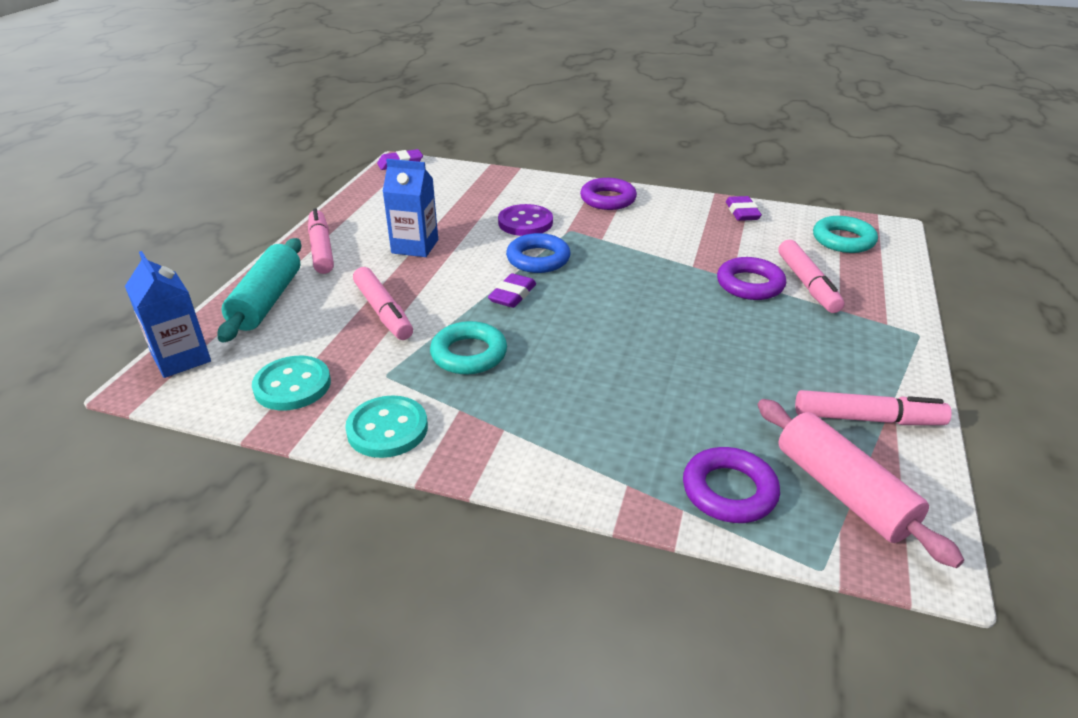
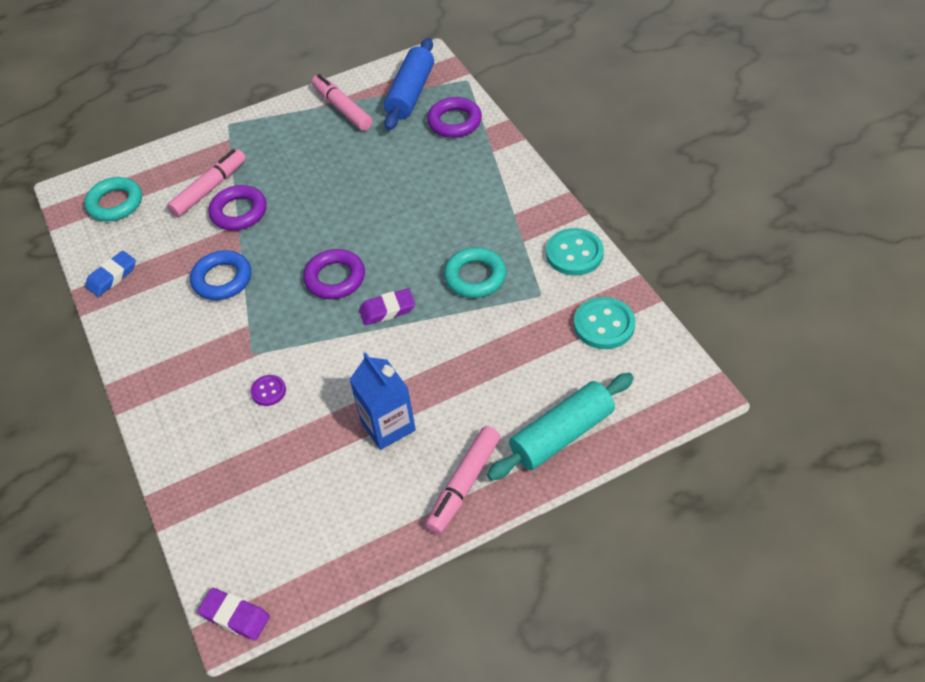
camera: 130 degrees left, 15 degrees up
(181, 358) = (663, 406): blue carton -> none
(383, 312) = (489, 357): pink marker -> none
(525, 222) = (268, 391): purple button -> purple button, size x0.56
(538, 259) = (322, 336): blue ring -> blue ring (222, 279)
(608, 199) = (164, 372): purple ring -> purple ring (335, 278)
(742, 212) = (112, 276): purple eraser -> blue eraser
(843, 491) = (410, 93): pink rolling pin -> blue rolling pin

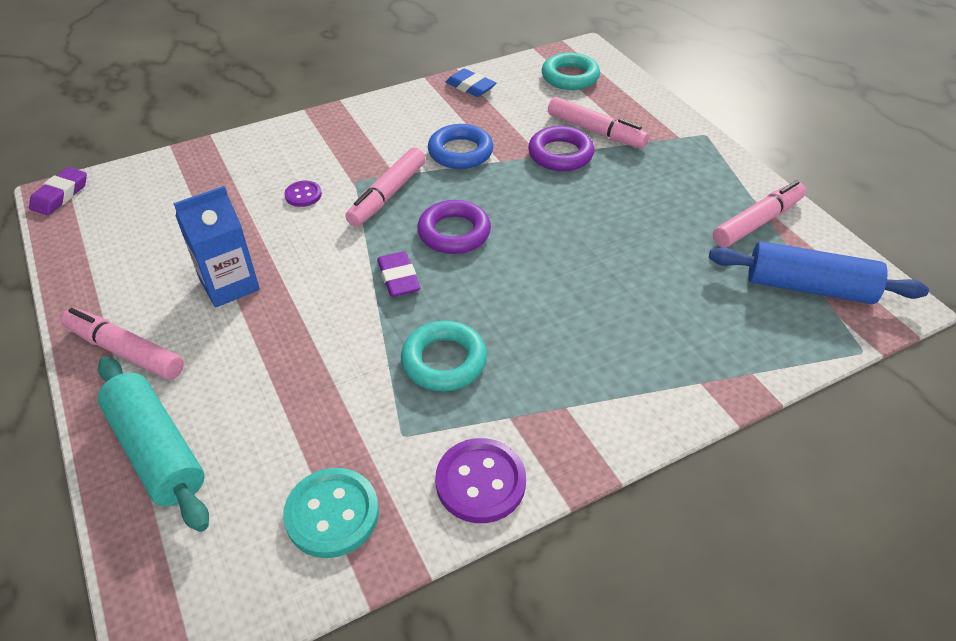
camera: 85 degrees right, 5 degrees down
(278, 327) = (387, 195): none -> pink marker
(454, 122) = (758, 337): purple ring -> none
(574, 253) = (480, 482): turquoise button -> purple button

